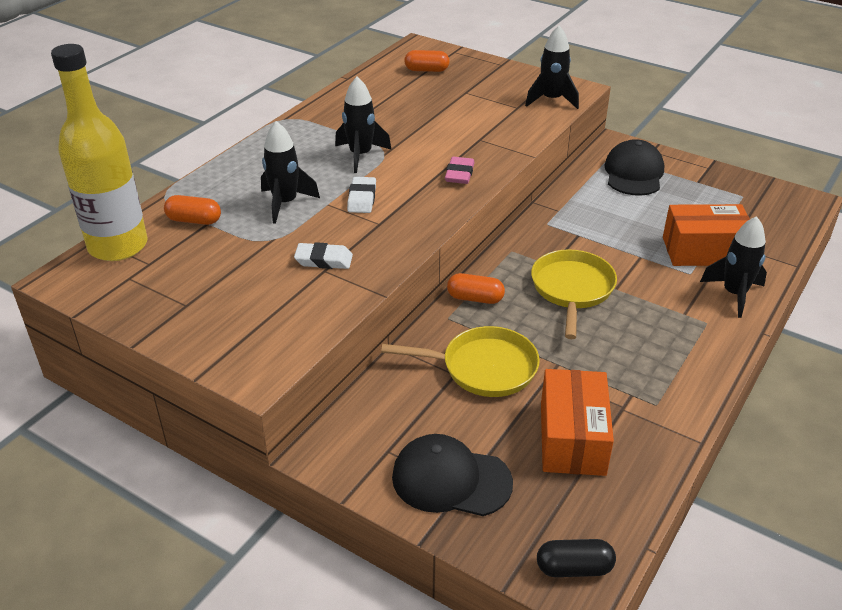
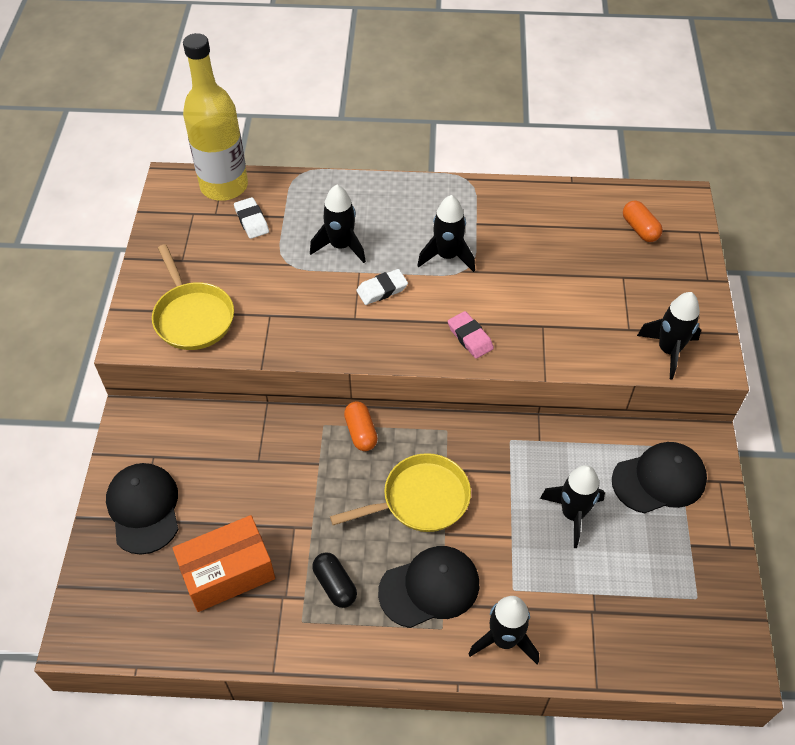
camera: 60 degrees right, 15 degrees up
(194, 220) = (282, 207): orange capsule -> none
(324, 260) = (282, 308): white eraser -> white eraser (251, 221)
(459, 174) = (470, 337): pink eraser -> pink eraser turned 75 degrees clockwise
(483, 368) = (276, 476): yellow pan -> yellow pan (192, 316)
(574, 568) = (95, 624): black capsule -> black capsule (335, 585)
(638, 221) = (572, 514): none -> black rocket
(664, 315) = (429, 587): none -> black cap
(703, 251) = (560, 590): orange box -> none

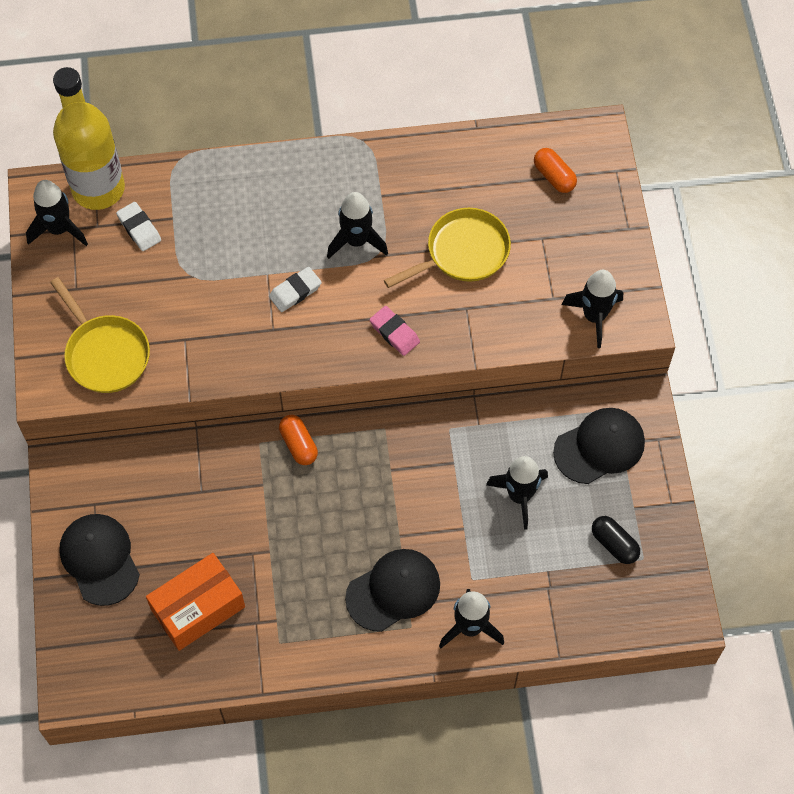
camera: 10 degrees left, 10 degrees up
(335, 585) = (303, 603): black capsule -> black capsule (614, 544)
(341, 246) = (242, 246): black rocket -> black rocket (59, 229)
(420, 499) = (370, 505): yellow pan -> yellow pan (462, 253)

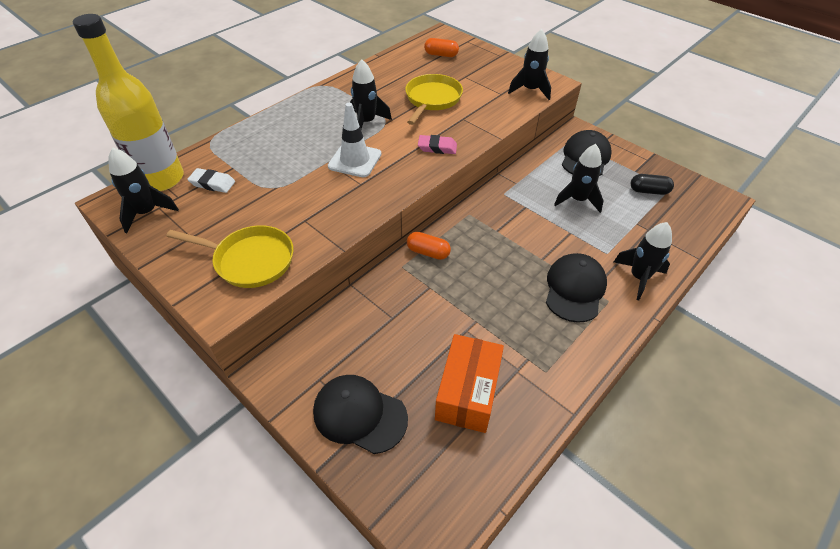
camera: 40 degrees left, 15 degrees down
(295, 291) = (355, 160): white eraser -> white traffic cone

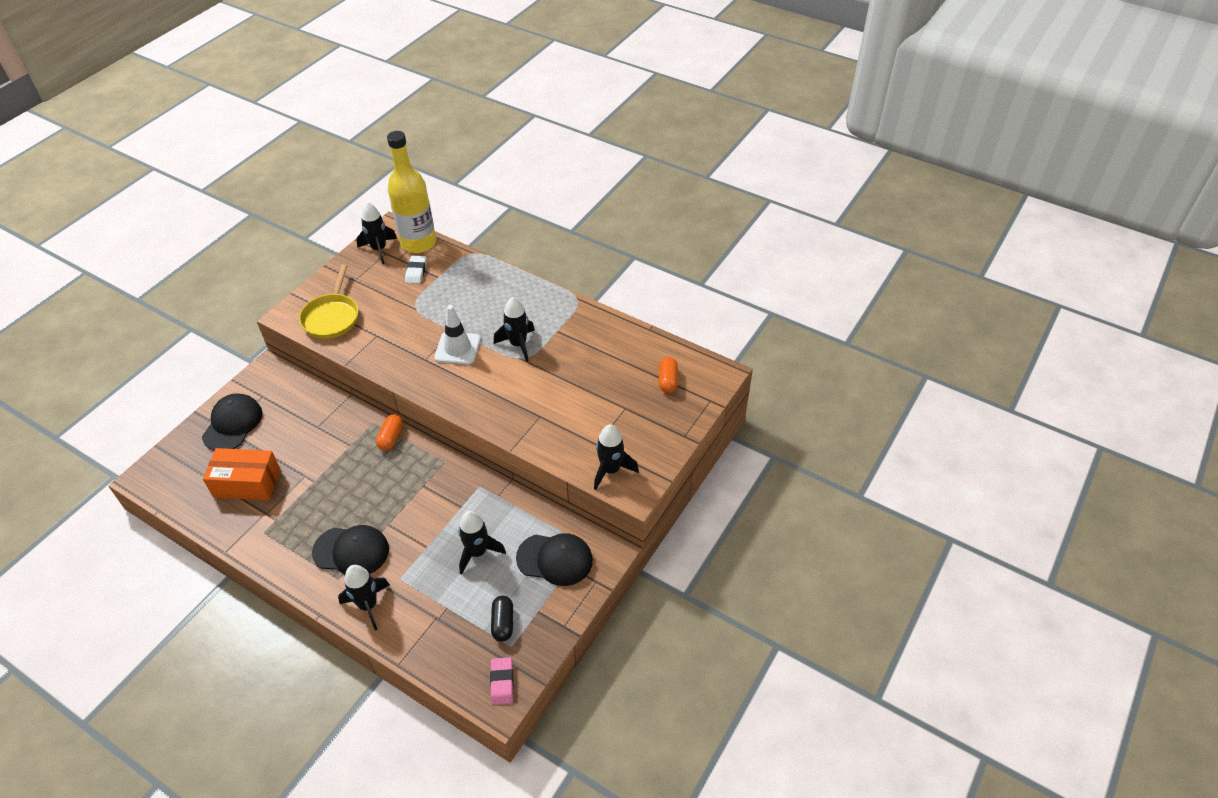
camera: 80 degrees right, 0 degrees up
(432, 99) = (570, 386): yellow pan -> none
(437, 147) = (486, 402): pink eraser -> pink eraser (502, 682)

